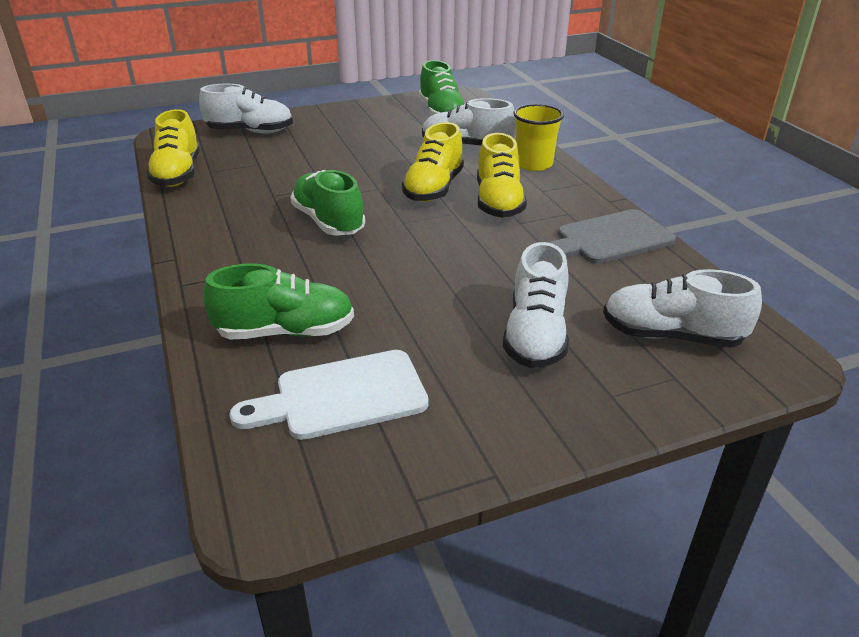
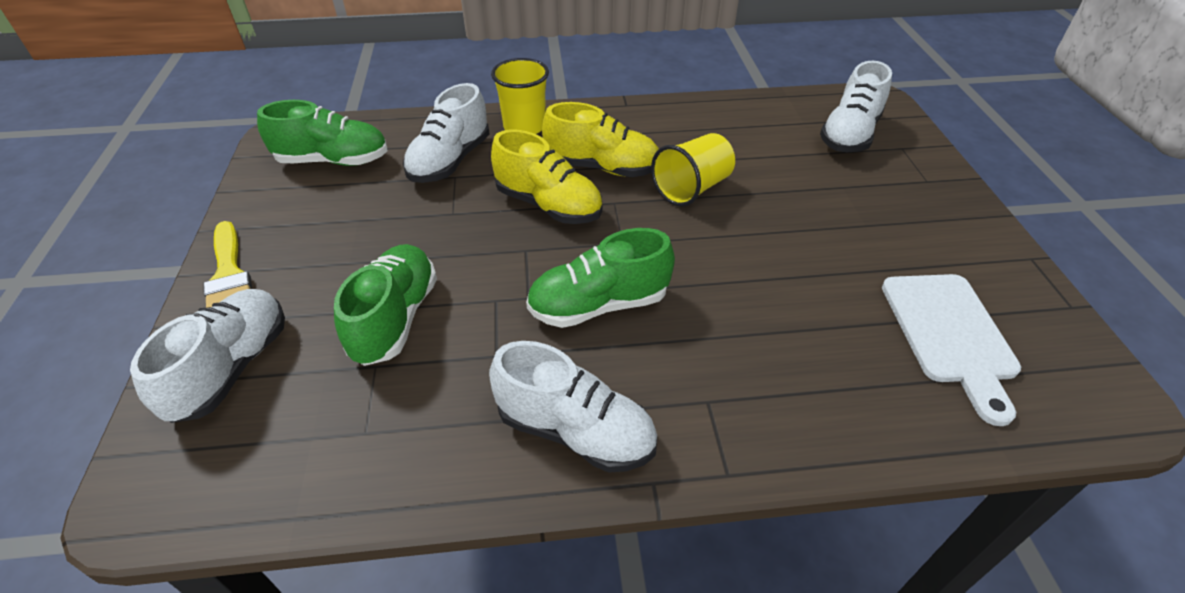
camera: 75 degrees left, 10 degrees up
(178, 174) = (348, 481): yellow shoe -> none
(285, 332) = (842, 368): green shoe -> green shoe (395, 318)
(319, 114) = (229, 275): none -> yellow brush
(495, 245) = (692, 188): none -> yellow cup
(535, 335) = (849, 198): white shoe -> white shoe (575, 431)
(609, 239) = (697, 123): grey cutting board -> none

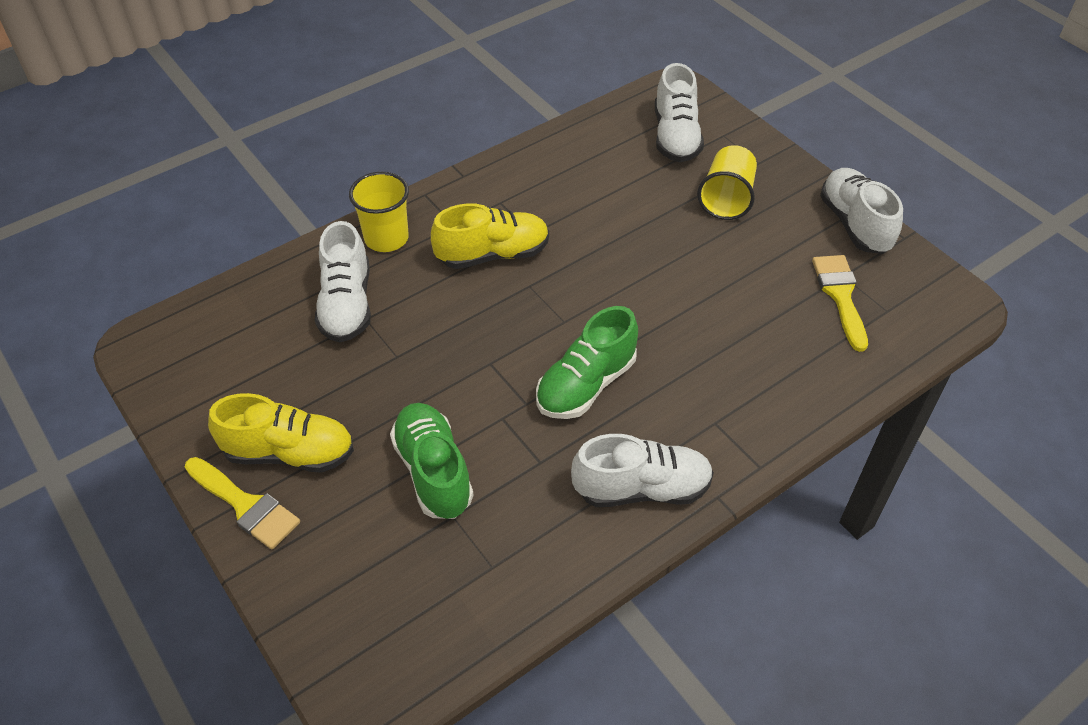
camera: 30 degrees left, 5 degrees up
(231, 368) = (335, 576): white shoe -> white shoe (854, 224)
(333, 161) = (228, 351): green shoe -> none
(548, 205) = (475, 312): yellow shoe -> yellow shoe (289, 453)
(692, 188) = (583, 245): yellow cup -> yellow cup (726, 199)
(950, 334) = (840, 295): white cutting board -> yellow brush

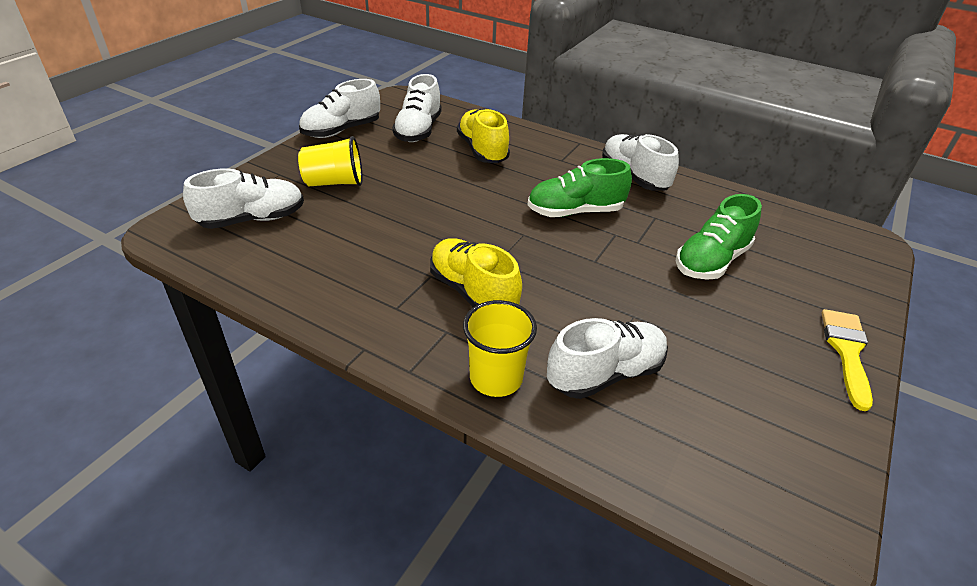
camera: 115 degrees left, 10 degrees down
(289, 453) = (781, 345): yellow shoe -> yellow shoe (482, 150)
(586, 384) = (575, 212): green shoe -> green shoe turned 150 degrees clockwise
(840, 295) = (418, 130): yellow brush -> white shoe

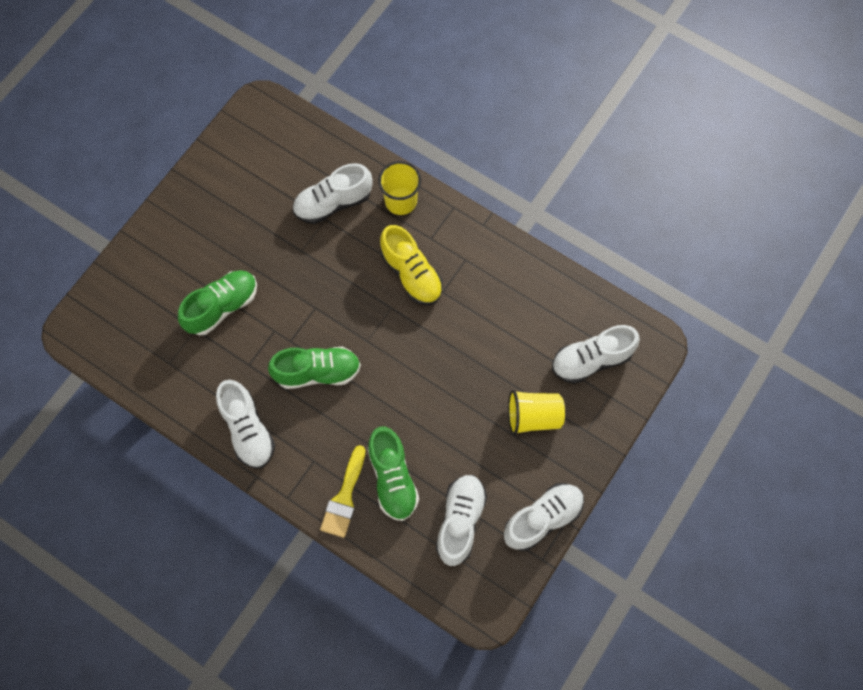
camera: 175 degrees left, 30 degrees up
(482, 150) = (393, 478): yellow shoe -> green shoe
(847, 351) = (168, 218): yellow brush -> yellow brush (344, 497)

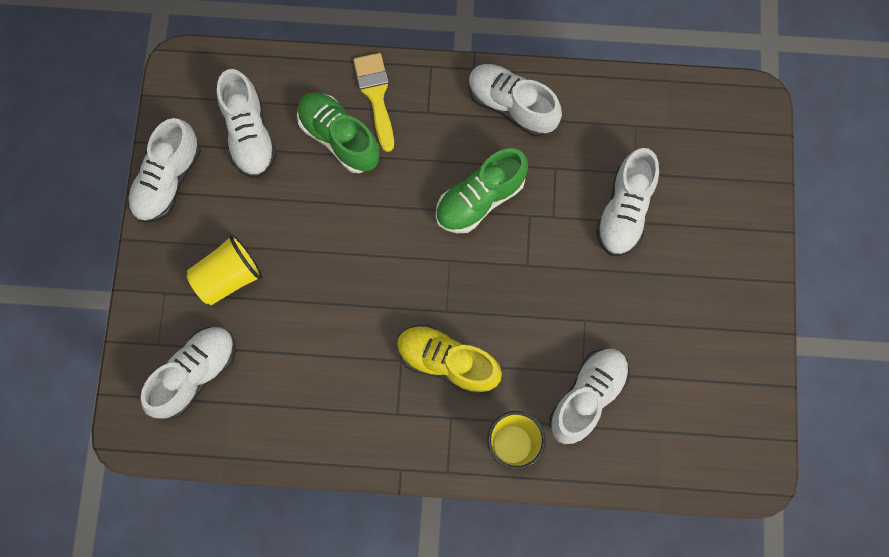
camera: 150 degrees right, 5 degrees up
(222, 307) = (624, 211): green shoe -> white shoe

